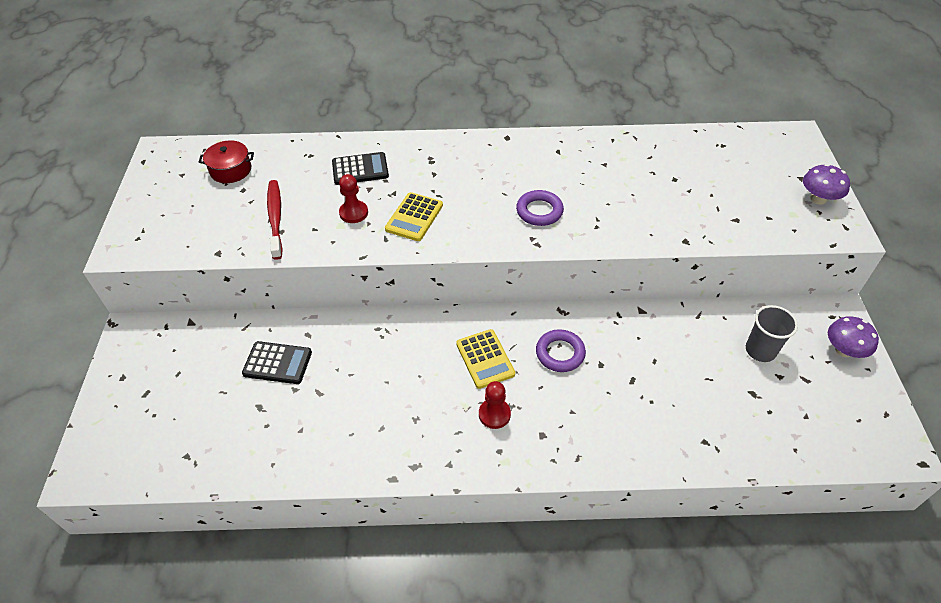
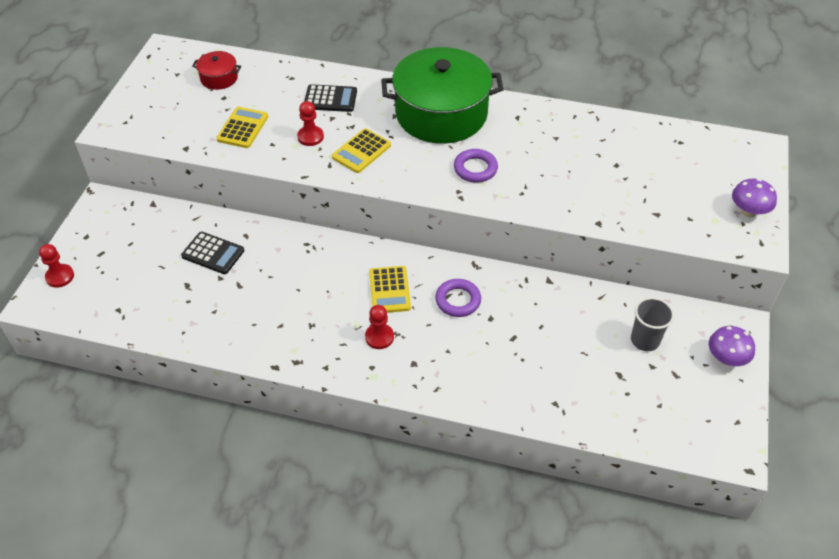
camera: 15 degrees right, 0 degrees up
(103, 433) = (60, 276): none -> red pawn
(275, 218) = (243, 128): red toothbrush -> yellow calculator
(481, 162) = (441, 114): none -> green pot

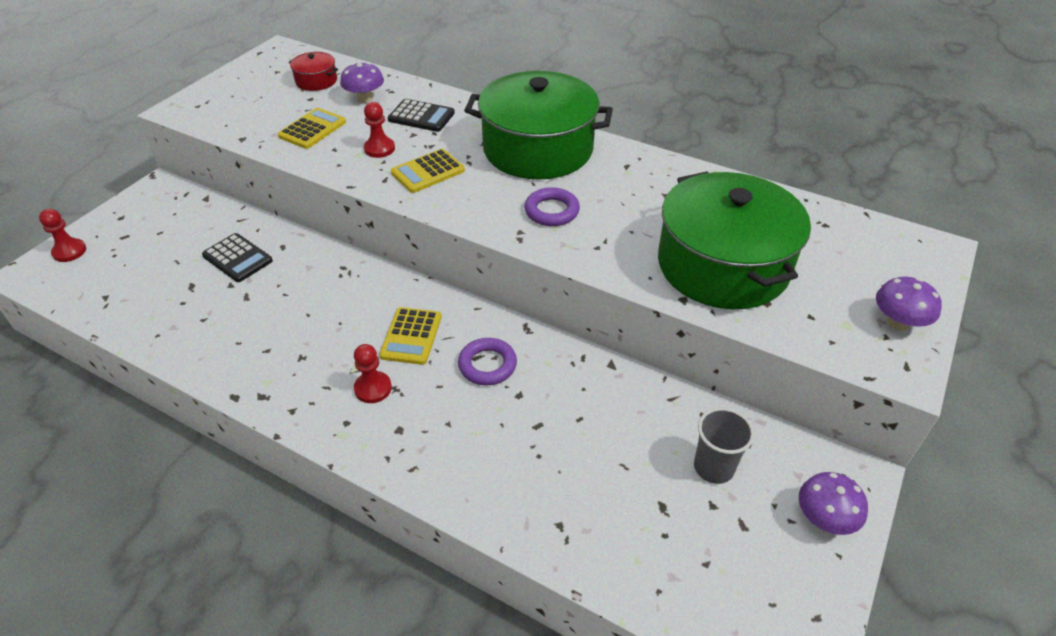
camera: 15 degrees right, 5 degrees down
(272, 89) = (365, 98): none -> purple mushroom
(618, 190) = (723, 265): none -> green pot

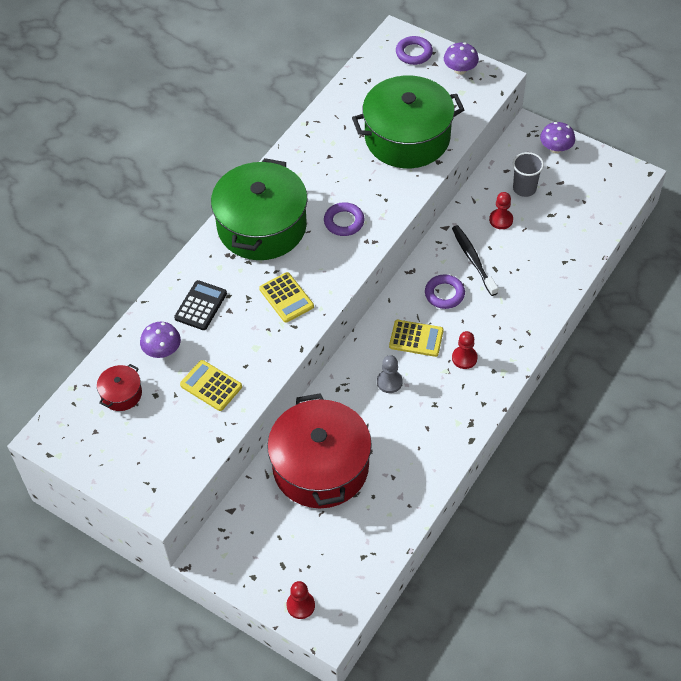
camera: 85 degrees left, 10 degrees up
(237, 258) = (321, 467): black calculator -> red pot
(345, 312) = (389, 382): none -> grey pawn
(379, 149) = (249, 333): red pawn -> red pawn (501, 220)
(553, 398) = (473, 260): none -> black toothbrush
(907, 268) = (414, 53): none -> purple ring

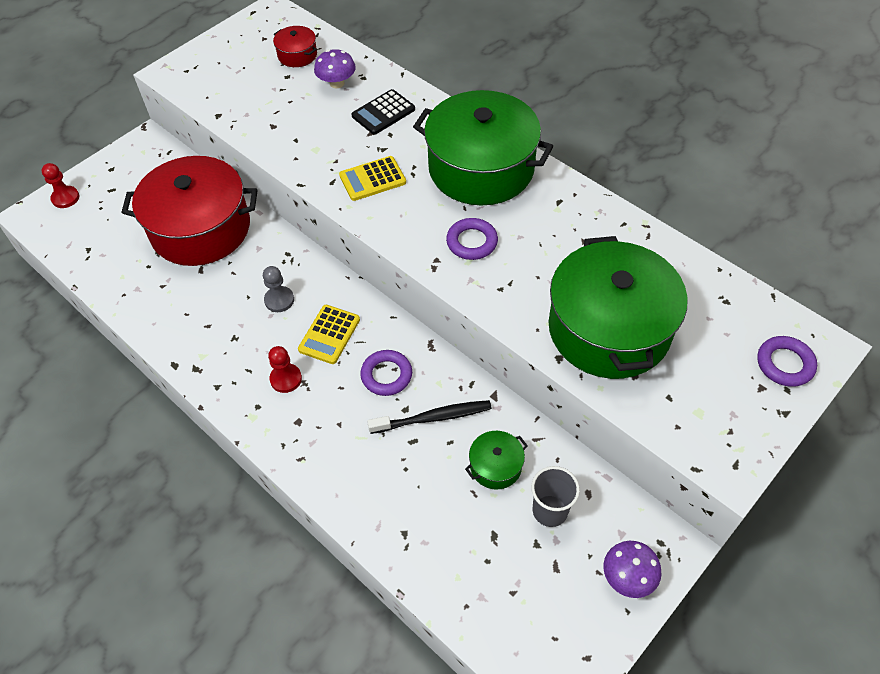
camera: 100 degrees right, 0 degrees up
(200, 306) = (383, 113): black calculator -> black calculator turned 105 degrees clockwise
(211, 386) = (281, 113): yellow calculator -> none
(460, 70) = (748, 419): purple mushroom -> none
(501, 220) = (495, 466): red pawn -> green pot

